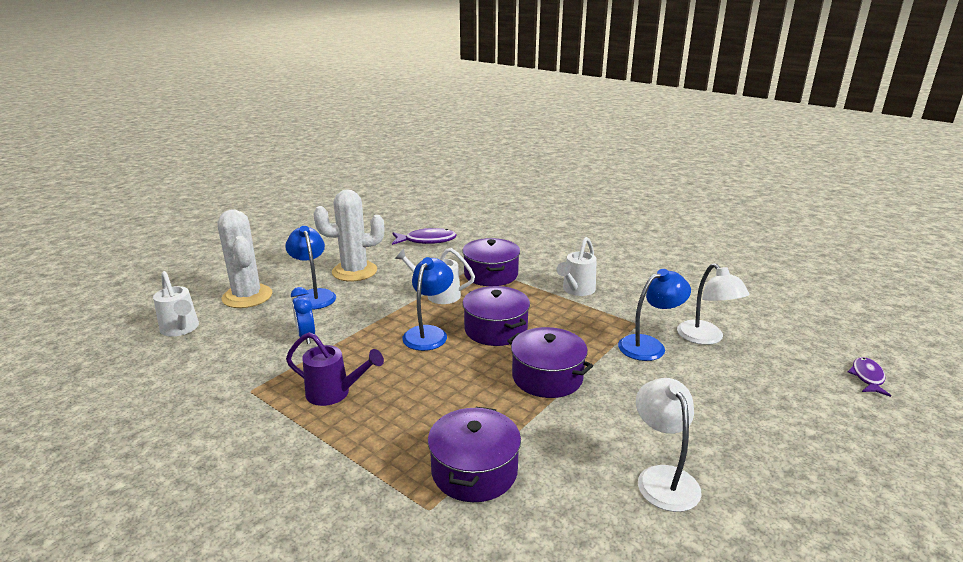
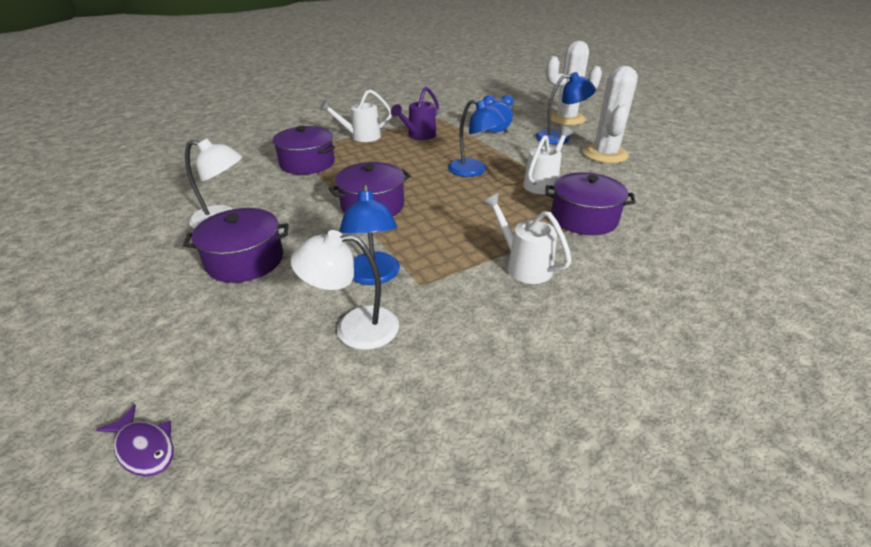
camera: 110 degrees right, 10 degrees up
(181, 329) = (524, 103): white watering can -> white watering can (361, 137)
(427, 240) = (688, 196): purple fish -> none
(495, 329) = (462, 199): purple pot -> purple pot (245, 260)

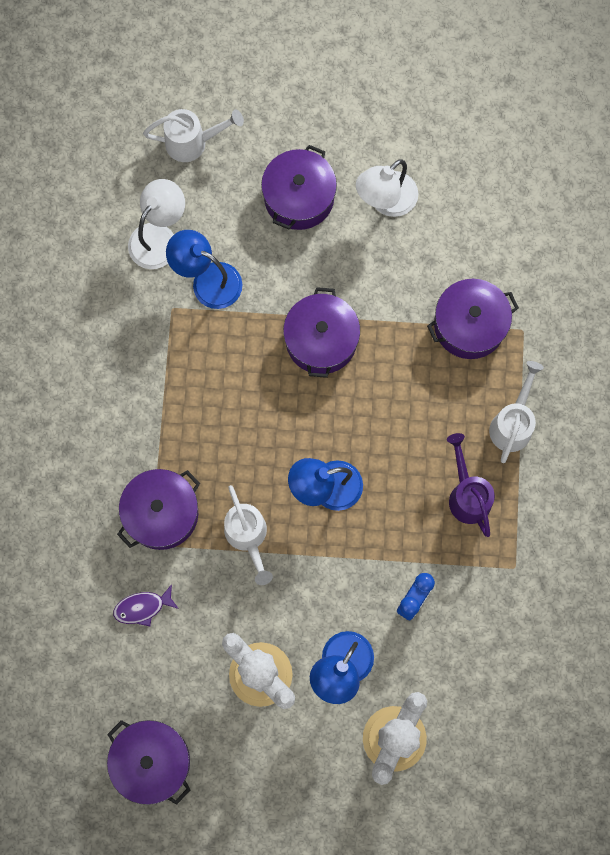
camera: 125 degrees right, 40 degrees up
(144, 448) = (142, 94): purple fish -> purple fish (142, 607)
(523, 266) = (138, 400): white watering can -> white watering can (192, 142)
(708, 166) = (152, 761): none -> purple pot

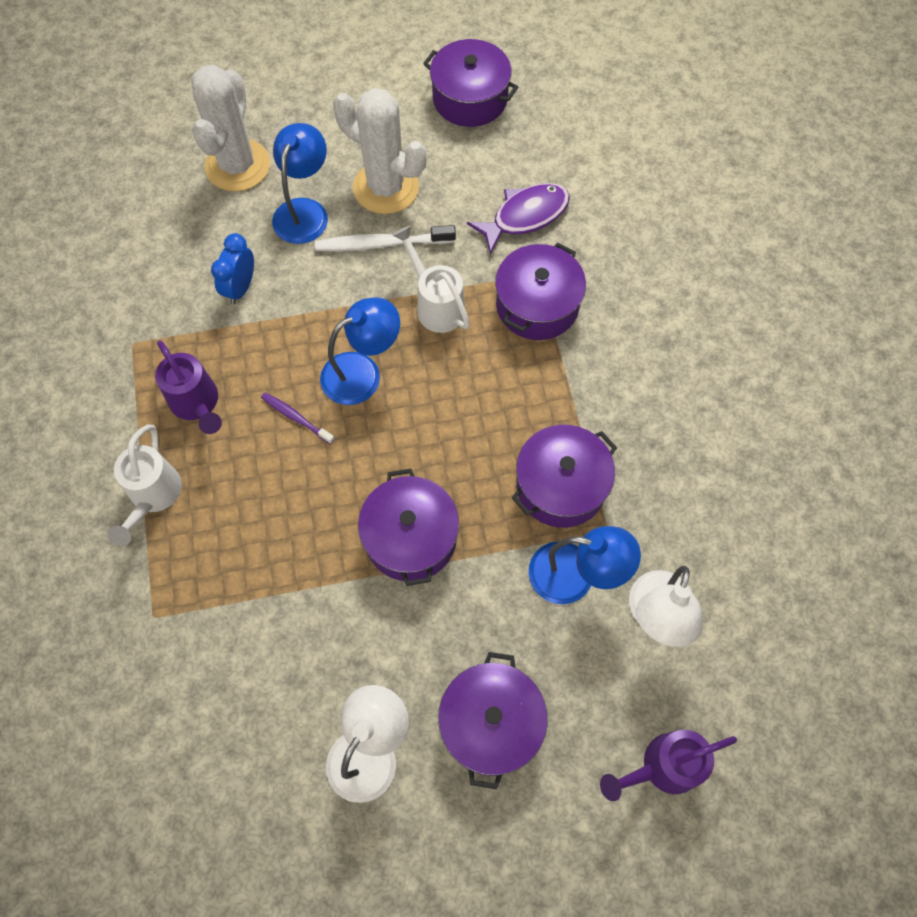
camera: 165 degrees right, 10 degrees down
(142, 607) = (525, 216): purple fish -> purple fish, size x1.54
(192, 142) = (663, 766): white watering can -> purple watering can
(279, 612) = (382, 244): none -> white toothbrush
(388, 462) = (296, 418): none -> purple toothbrush
(469, 325) = (225, 605): purple pot -> purple pot (561, 486)

